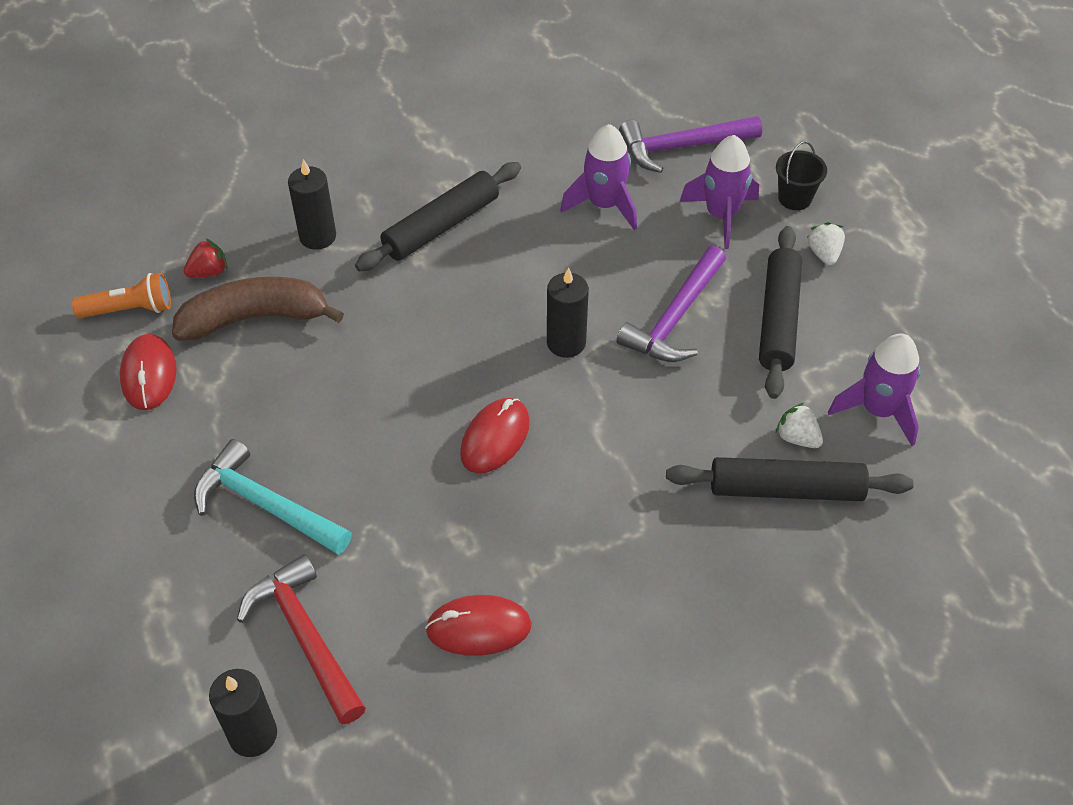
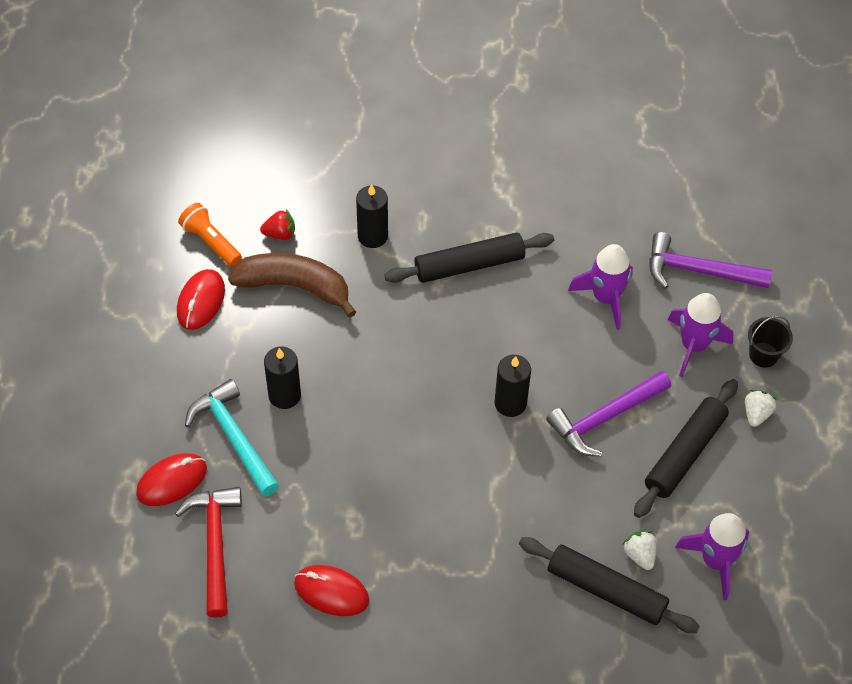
camera: 25 degrees right, 5 degrees up
(130, 309) = (211, 242): orange flashlight -> orange flashlight turned 150 degrees counterclockwise
(253, 734) = (150, 596): black candle -> black candle (284, 395)
(495, 438) = (417, 457): red mouse -> red mouse (172, 481)

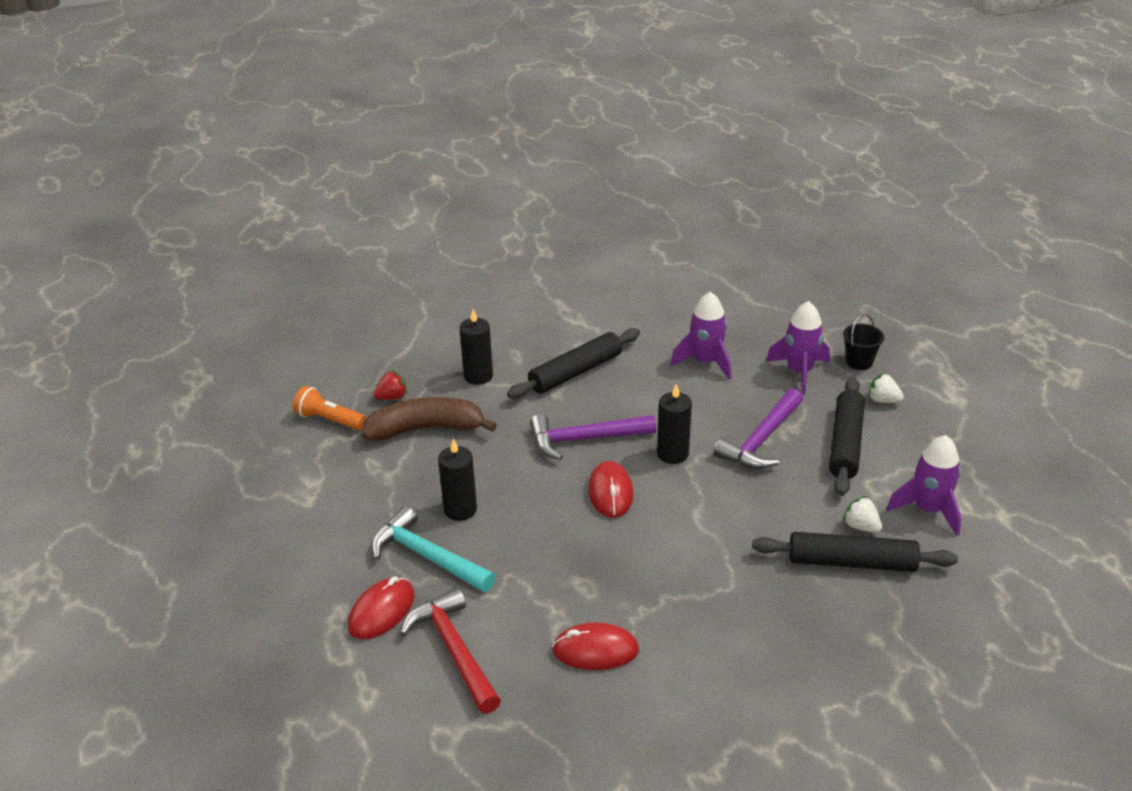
camera: 20 degrees left, 20 degrees down
(201, 301) = (341, 464): red mouse -> red mouse (610, 492)
(698, 271) = (768, 325): purple hammer -> purple hammer (584, 439)
(756, 413) = (883, 400): white strawberry -> white strawberry turned 60 degrees counterclockwise

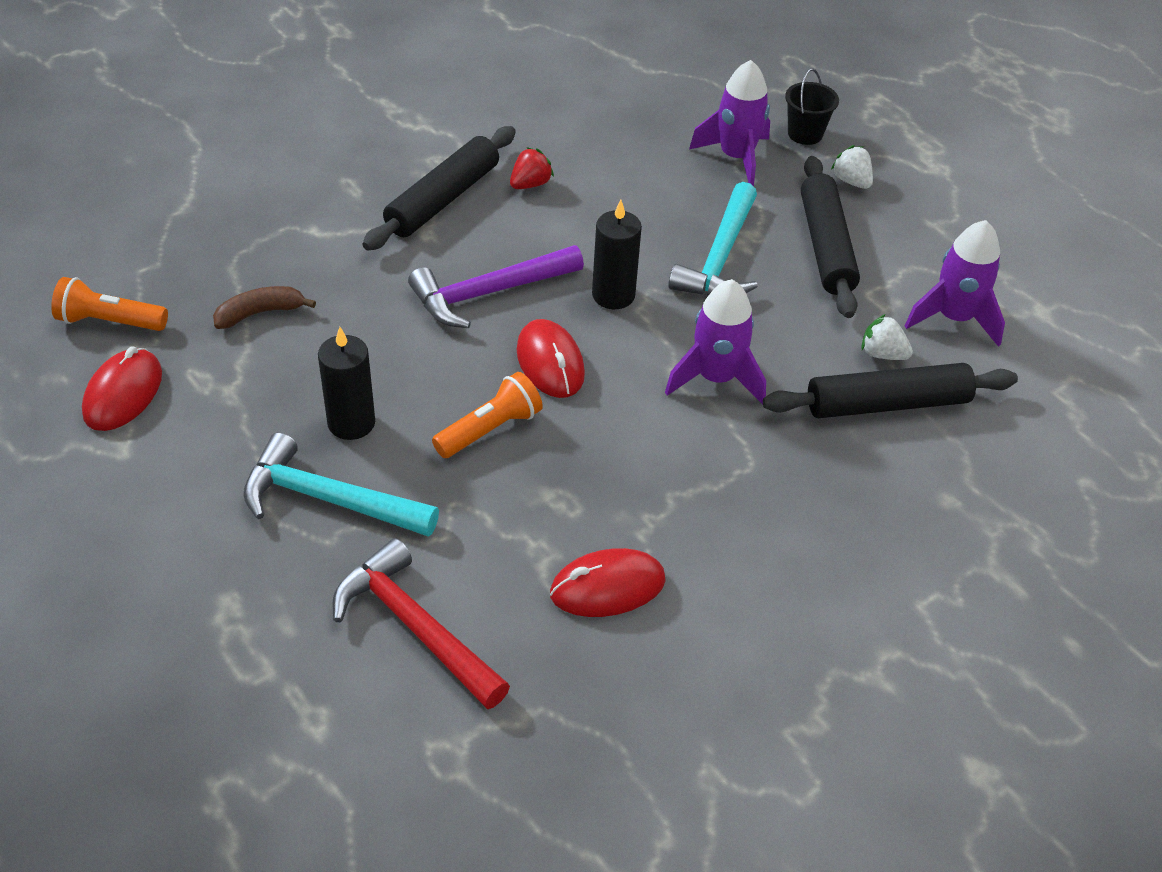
camera: 20 degrees left, 10 degrees up
(381, 611) = (291, 592): red mouse -> red mouse (123, 393)
(392, 397) = (192, 273): red strawberry -> red strawberry (530, 184)
(426, 429) = (260, 313): brown banana -> brown banana, size x0.53
(478, 376) = (308, 224): black candle -> none
(552, 530) = (490, 429): none -> orange flashlight
(705, 362) = (611, 160): purple rocket -> purple rocket (716, 378)
(761, 440) = (720, 258): purple hammer -> turquoise hammer
(883, 400) = (851, 181): white strawberry -> white strawberry turned 45 degrees clockwise

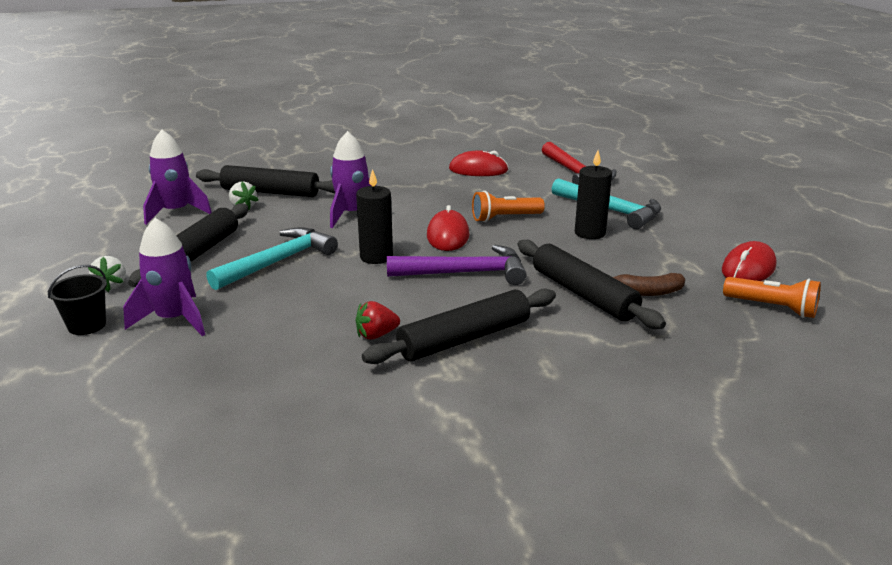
camera: 155 degrees left, 20 degrees down
(336, 291) = (583, 294): none -> black rolling pin

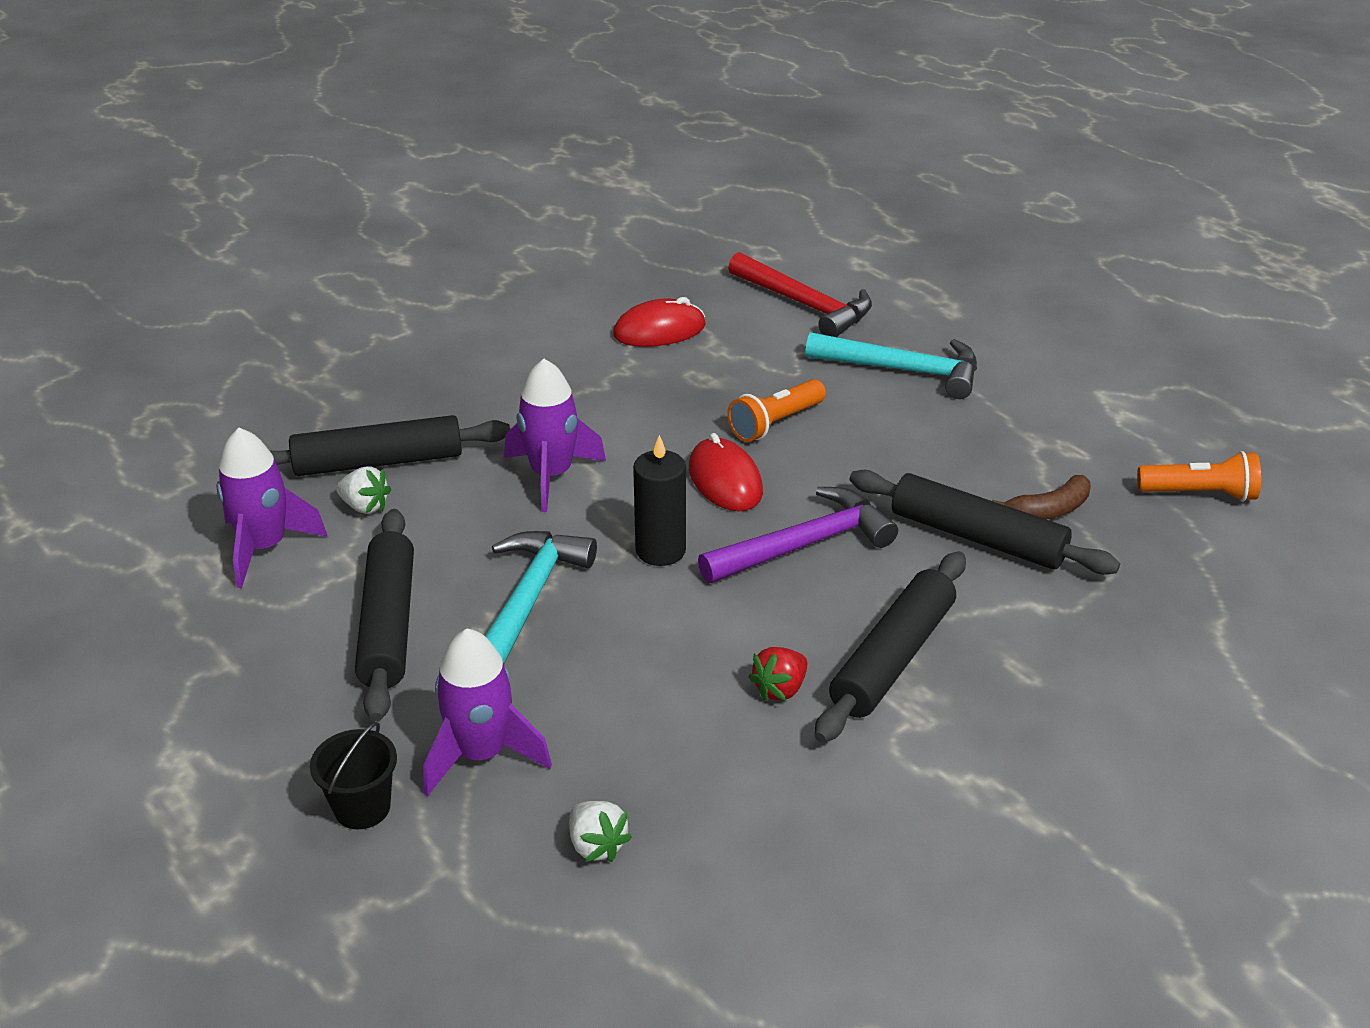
camera: 25 degrees left, 10 degrees up
(111, 285) = (319, 724): white strawberry -> white strawberry (596, 845)
(590, 233) = (907, 422): black candle -> none
(748, 268) = (1135, 434): red mouse -> none

